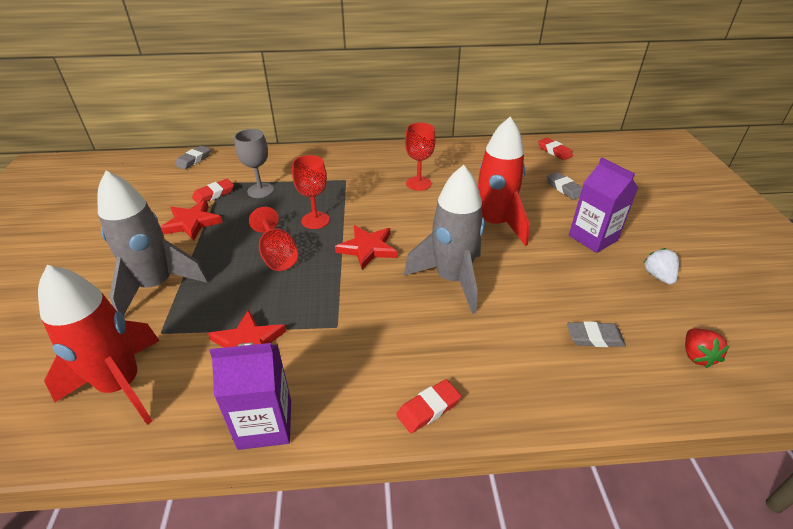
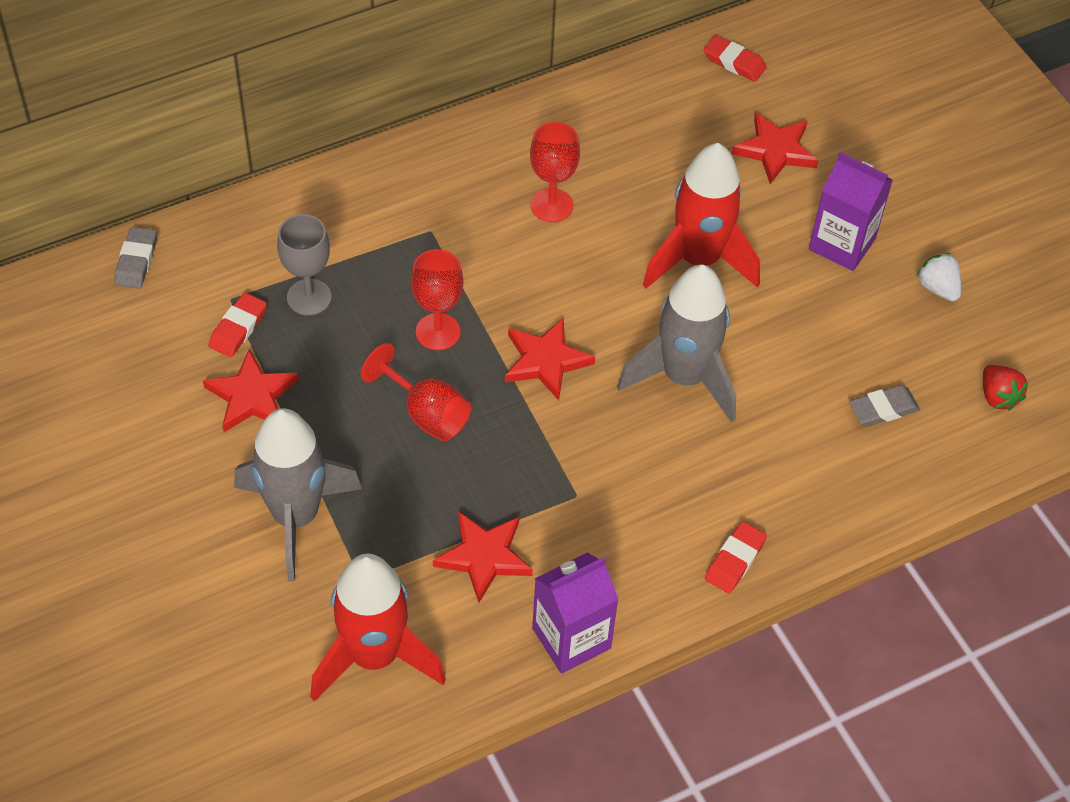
camera: 25 degrees left, 15 degrees up
(564, 188) = (775, 150): grey eraser -> red star

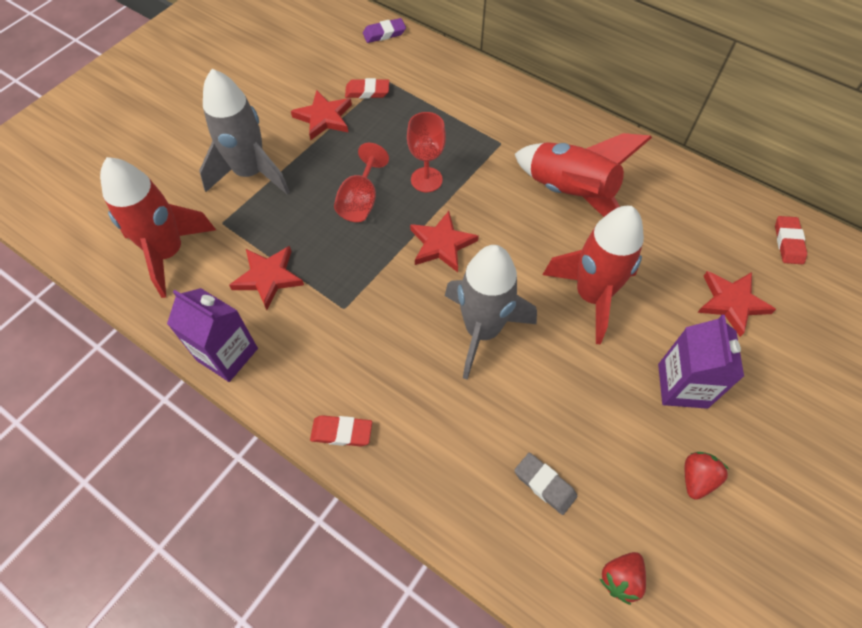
camera: 65 degrees right, 5 degrees up
(136, 261) = (384, 33): grey eraser -> purple eraser
(309, 297) = (410, 111): grey goblet -> none
(551, 205) = (570, 193): red goblet -> red rocket
(937, 288) = (696, 478): white strawberry -> red strawberry

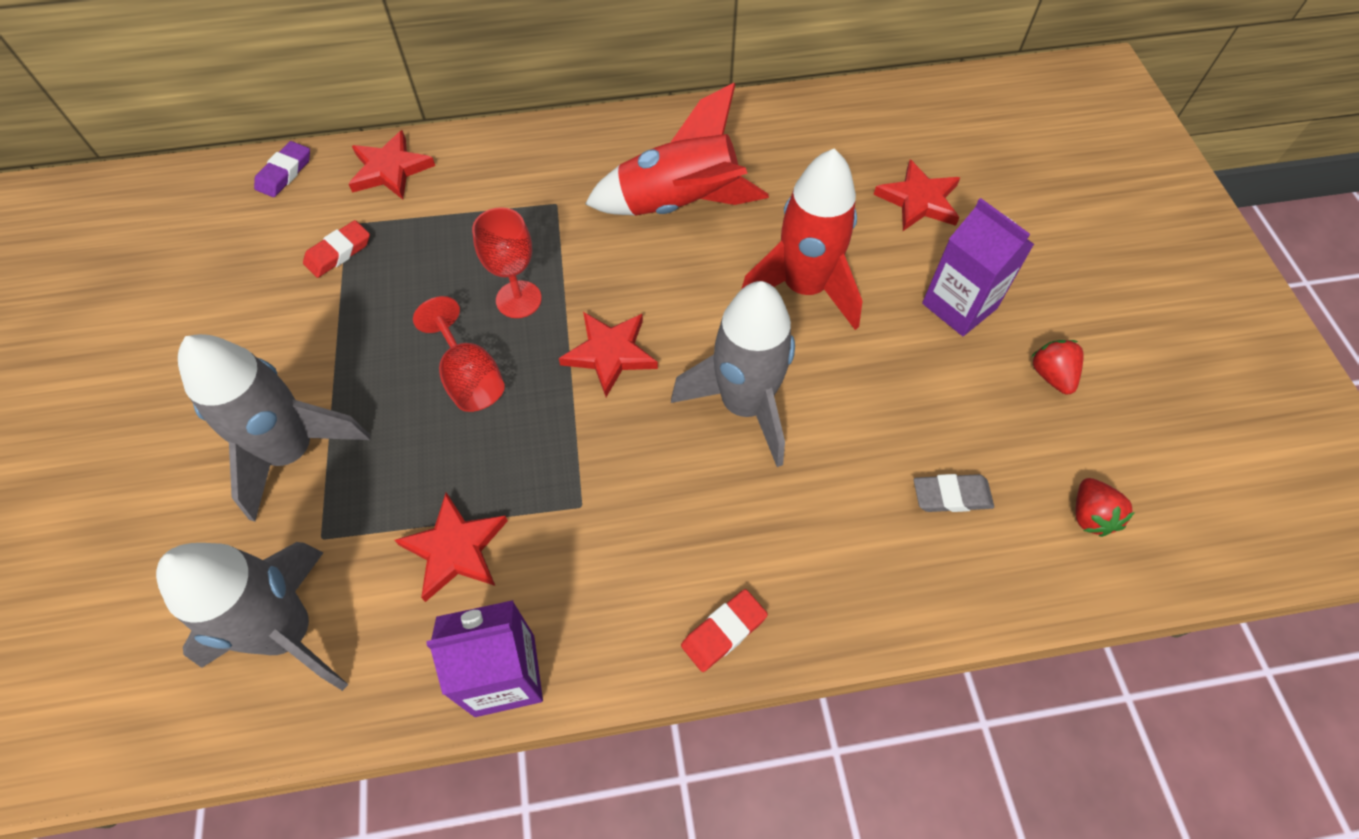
camera: 45 degrees left, 0 degrees up
(168, 253) = (289, 632): red rocket -> grey rocket
(324, 118) = (316, 319): red star -> red star (390, 170)
(788, 242) = (905, 113): red eraser -> none

